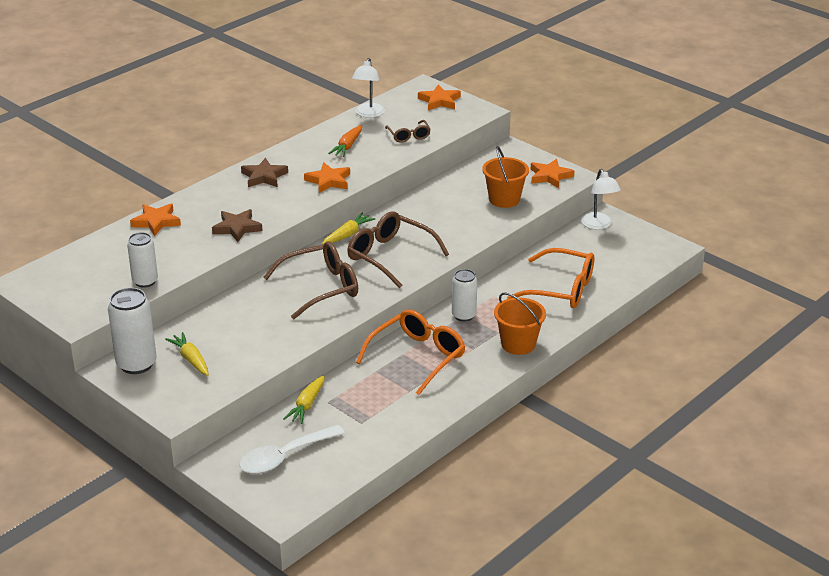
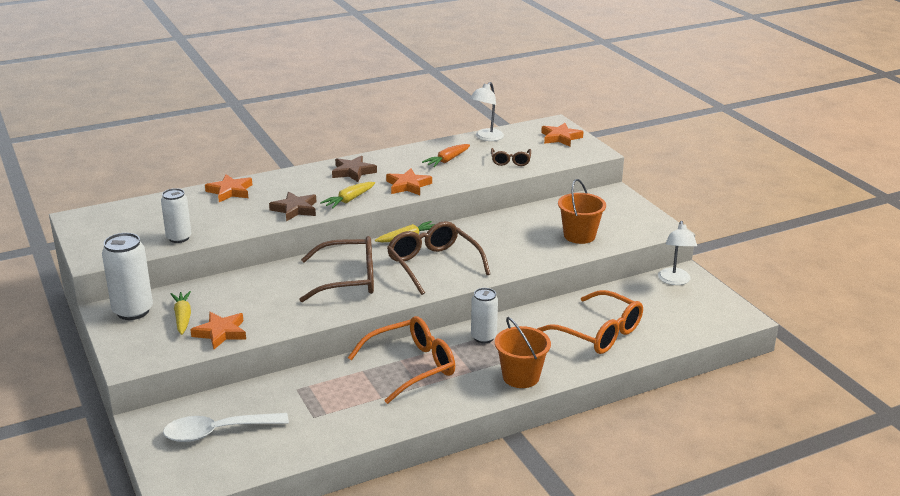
camera: 20 degrees right, 5 degrees down
(307, 405) = (274, 387): yellow carrot -> yellow carrot (349, 200)
(550, 176) = (639, 223): orange star -> orange star (221, 333)

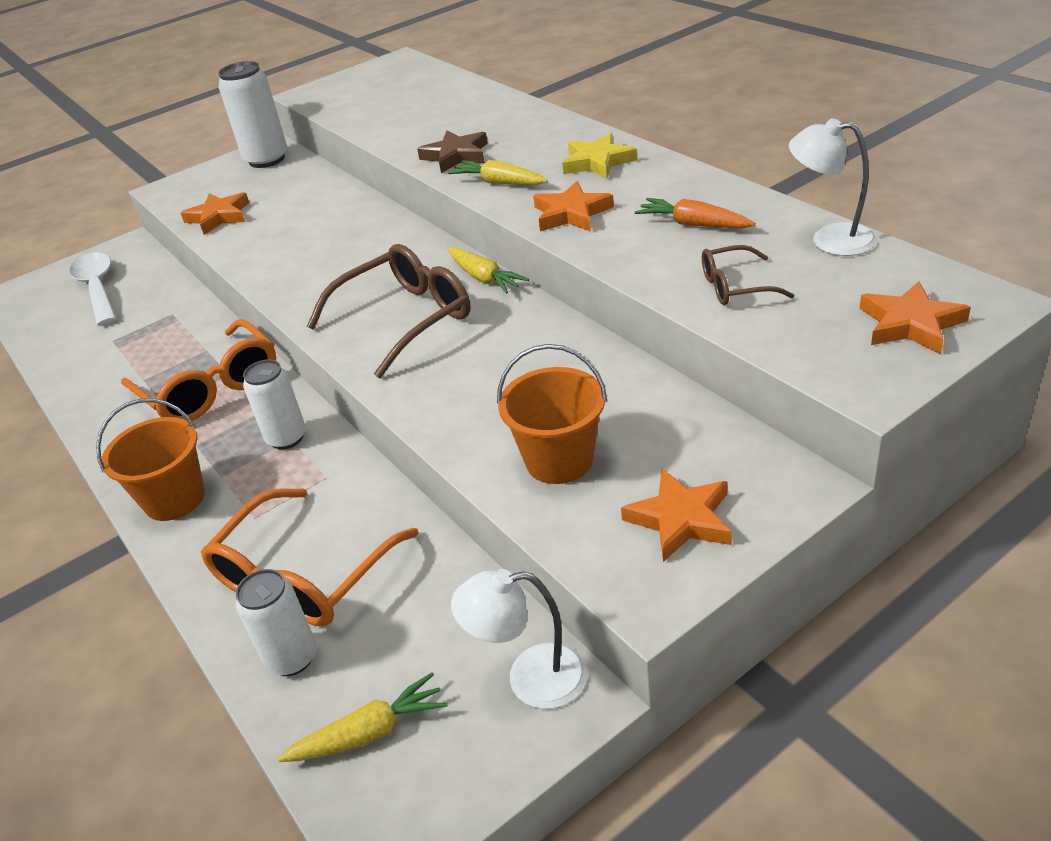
camera: 85 degrees right, 10 degrees up
(179, 238) = (360, 116): white can -> white can (292, 658)
(182, 317) = (253, 187): yellow carrot -> yellow carrot (370, 732)
(230, 191) = (493, 106): orange star -> orange star (680, 519)
(347, 279) = (350, 261): brown glasses -> none
(353, 172) = (597, 162): brown star -> yellow star

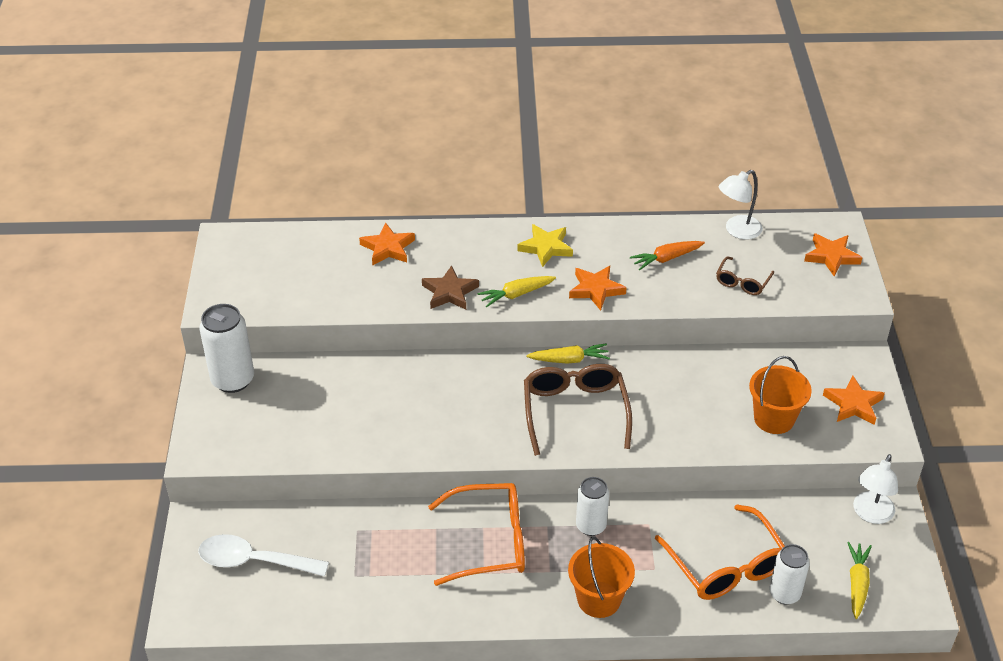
camera: 60 degrees left, 5 degrees up
(219, 217) = (301, 441): orange star -> orange star (388, 248)

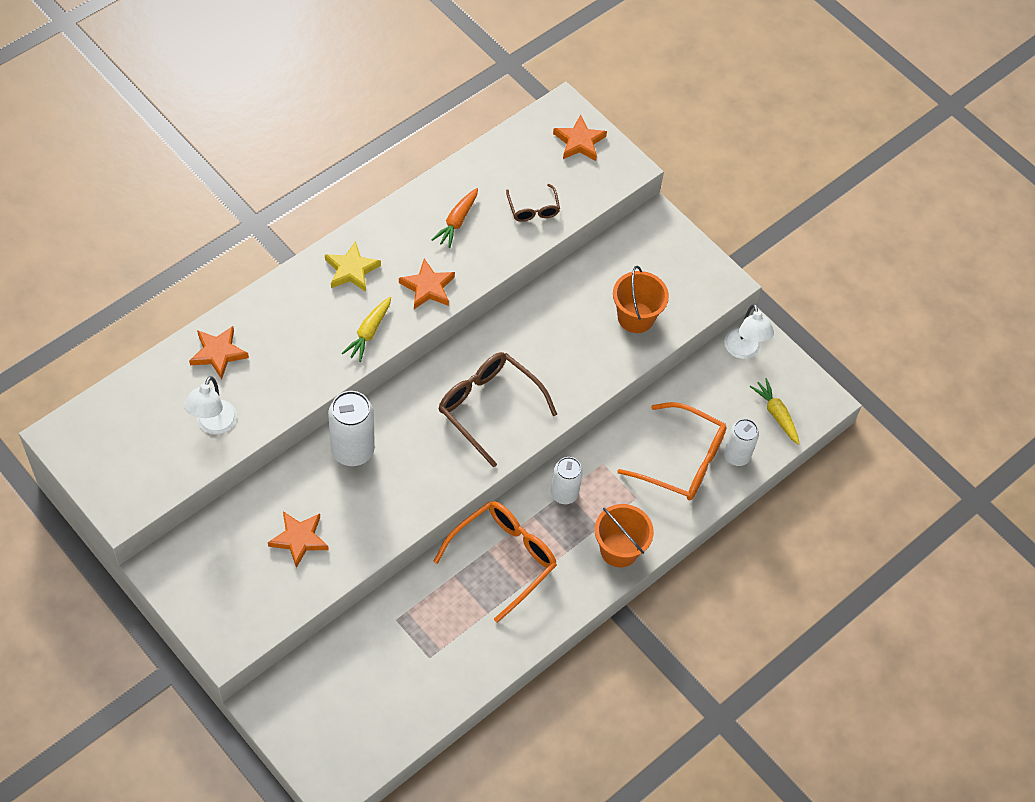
camera: 45 degrees left, 15 degrees up
(233, 380) = (187, 563): white can -> white can (352, 450)
(253, 561) = (341, 702): white spoon -> none
(449, 292) = (312, 365): brown star -> none
(569, 360) = (444, 362): yellow carrot -> none
(737, 231) = (489, 159): white lamp -> white lamp (213, 425)
(853, 404) = (680, 267): orange star -> orange star (299, 539)

